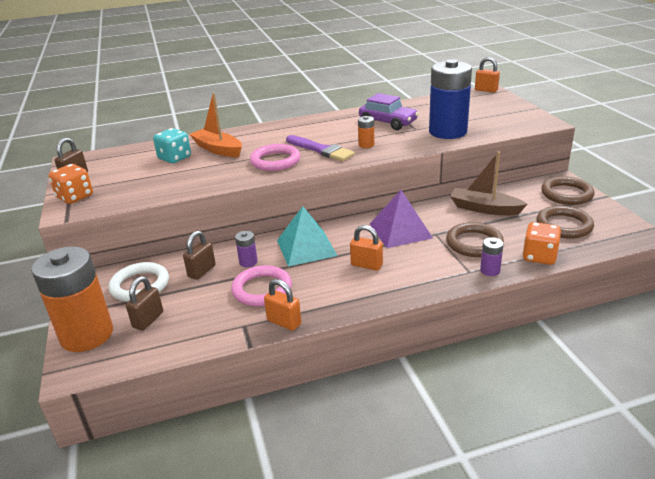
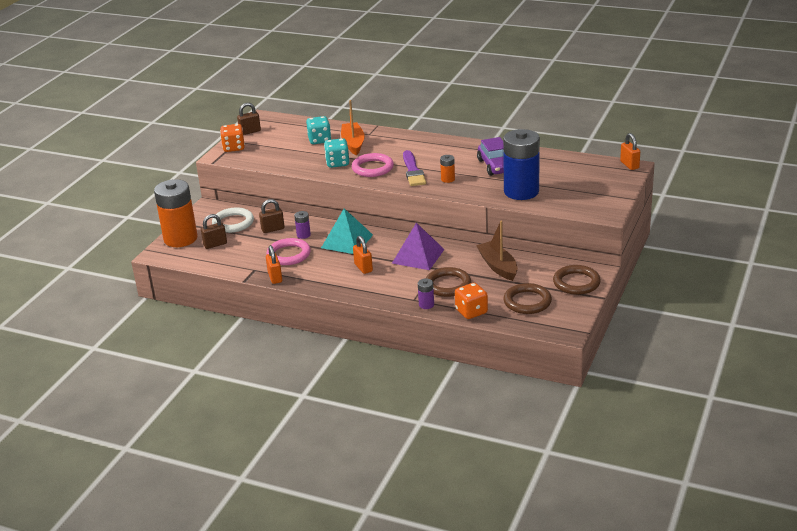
camera: 40 degrees right, 0 degrees up
(229, 169) = (337, 163): none -> turquoise dice

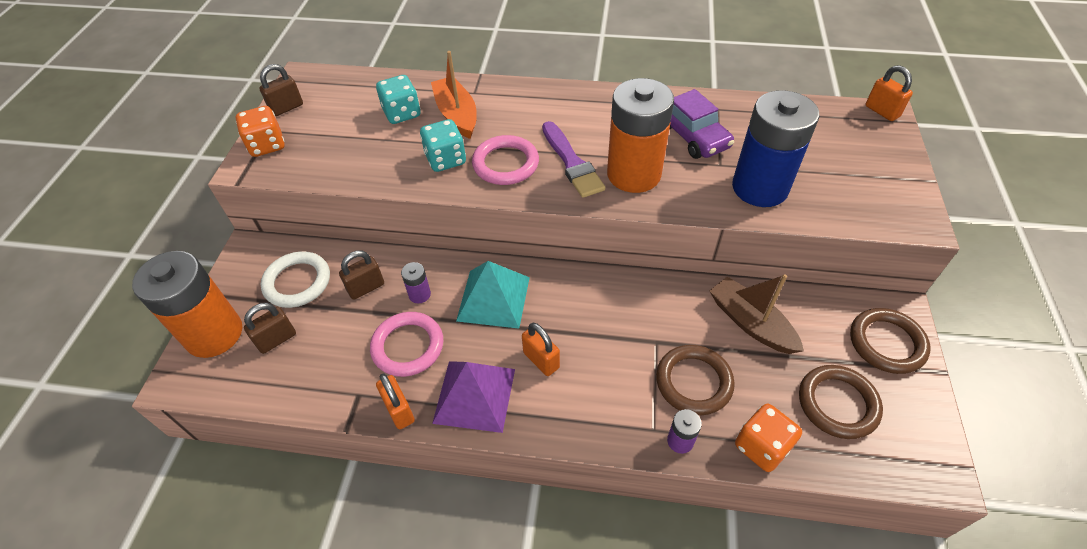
camera: 15 degrees left, 20 degrees up
(418, 256) = (617, 317): purple pyramid -> purple pyramid (474, 395)
(448, 179) = (634, 174): orange battery -> orange battery, size x2.44

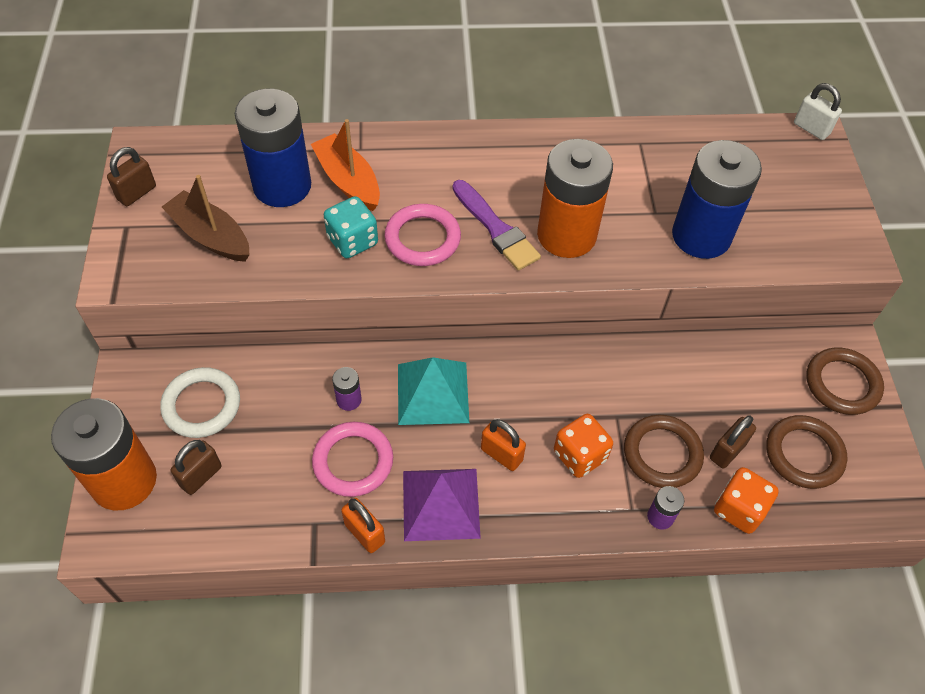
camera: 15 degrees left, 5 degrees up
(267, 145) = (130, 246): orange dice -> orange dice (580, 455)
(366, 288) = (285, 400): brown padlock -> brown padlock (727, 451)
(402, 113) = (282, 186): turquoise dice -> blue battery
(692, 136) = (620, 181): purple car -> none
(750, 323) = (707, 381): brown boat -> brown boat (211, 236)
(882, 111) = (811, 128): orange padlock -> white padlock

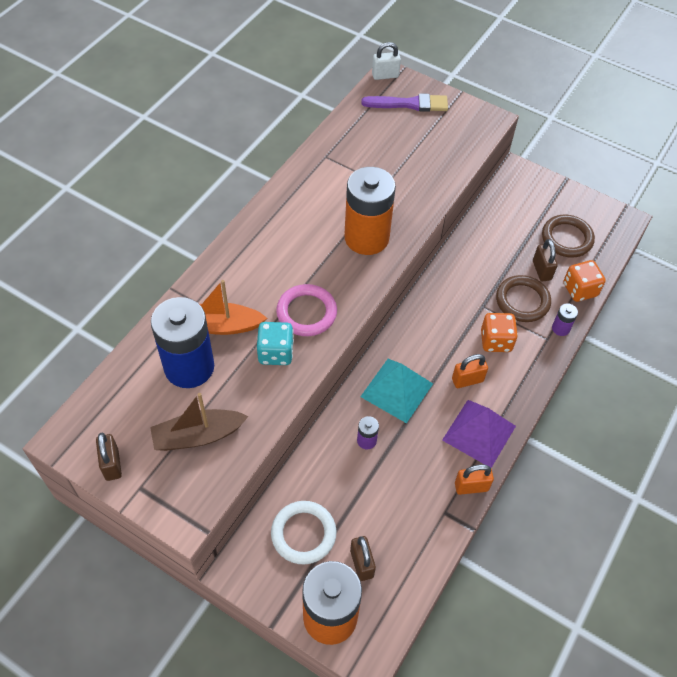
camera: 55 degrees left, 0 degrees up
(353, 461) = (415, 464): pink ring -> none
(496, 228) = (331, 269): purple brush -> purple brush (409, 104)
(701, 236) = (420, 176): blue battery -> none
(842, 384) = (537, 191): brown ring -> none

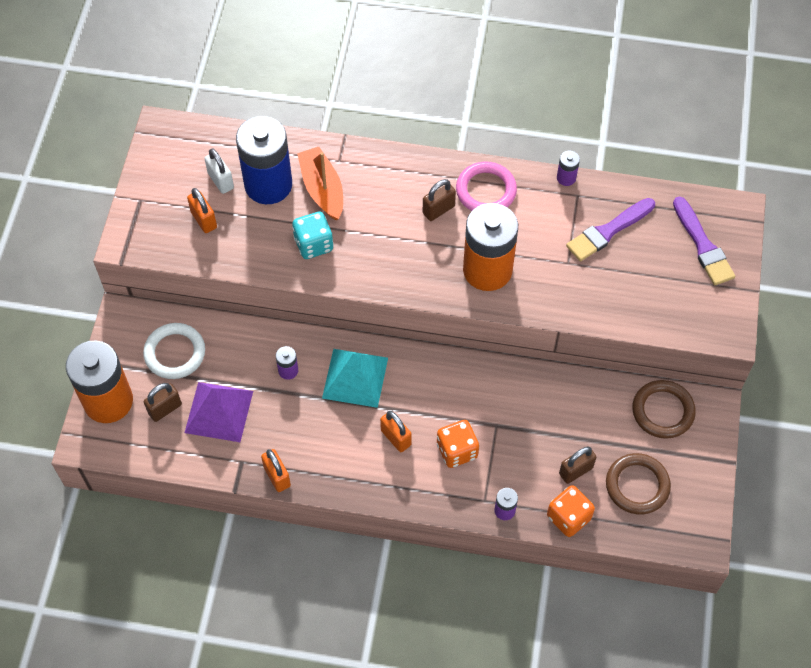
camera: 70 degrees right, 5 degrees up
(112, 464) = (153, 171): brown padlock -> brown padlock (438, 210)
(198, 436) = (204, 220): brown boat -> orange padlock
(305, 157) = (566, 178): none -> purple battery
(306, 313) = (370, 252): pink ring -> pink ring (486, 190)
(369, 151) = (608, 231): none -> purple brush
(385, 75) = (734, 207): white padlock -> white padlock (221, 181)
(479, 433) = (339, 466): purple pyramid -> purple pyramid (219, 412)
(522, 301) = (522, 462): brown ring -> brown ring (663, 411)

